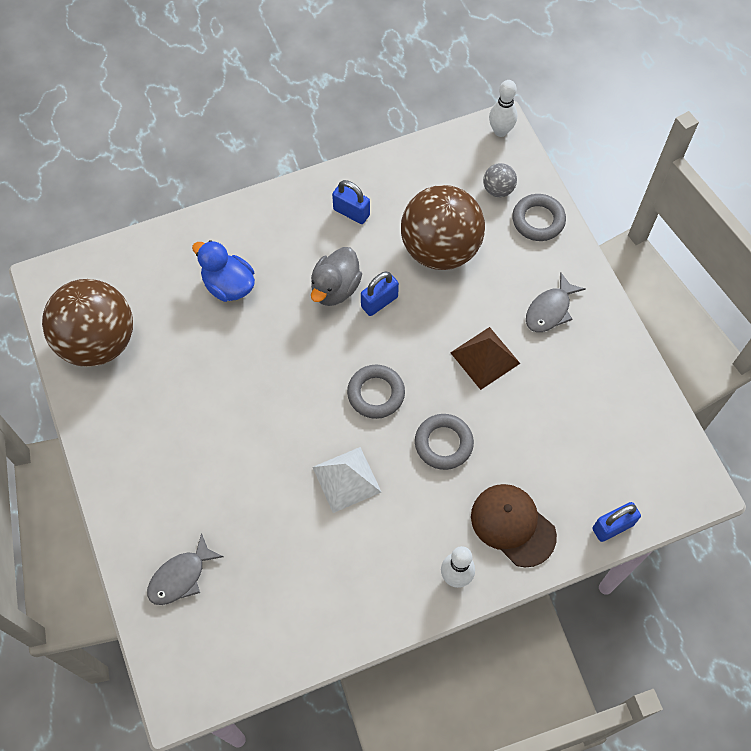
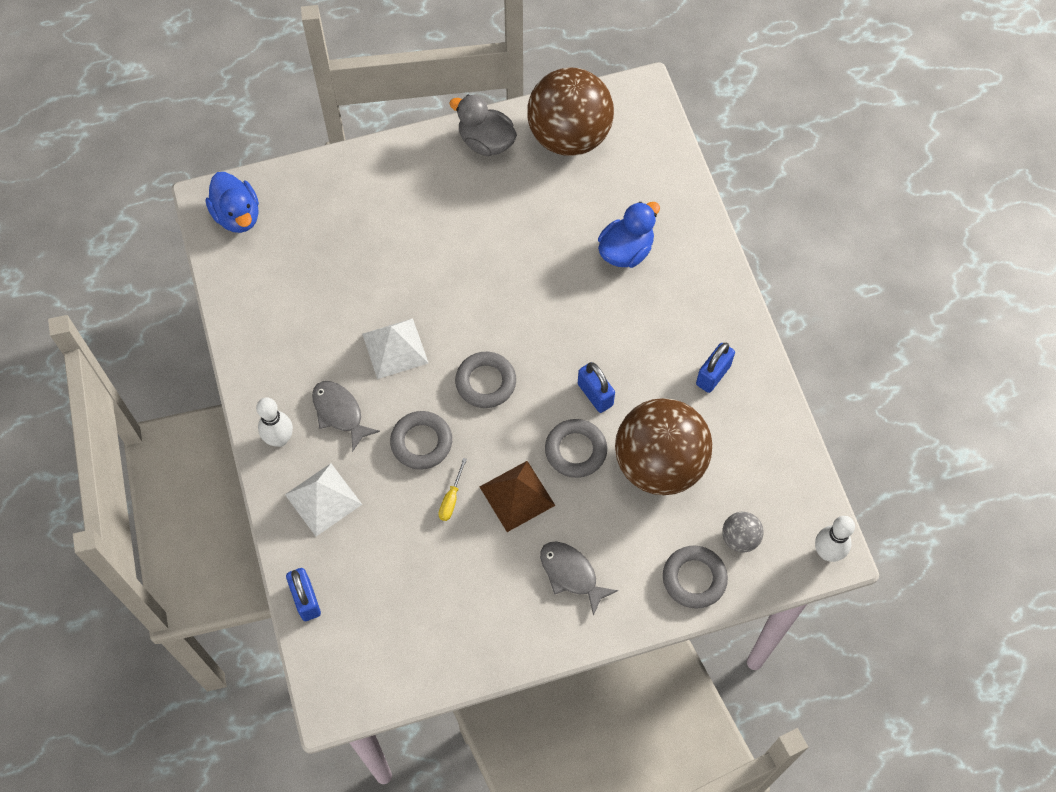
camera: 95 degrees right, 0 degrees up
(181, 577) = (320, 204): grey fish -> grey fish (340, 413)
(196, 665) = (237, 216): none -> blue duck
(335, 288) = (615, 352): grey duck -> grey duck (486, 142)
(435, 314) = (575, 450): none -> grey ring
(496, 412) = (451, 499): none -> yellow screwdriver
(512, 525) = (323, 499): brown cap -> white pyramid

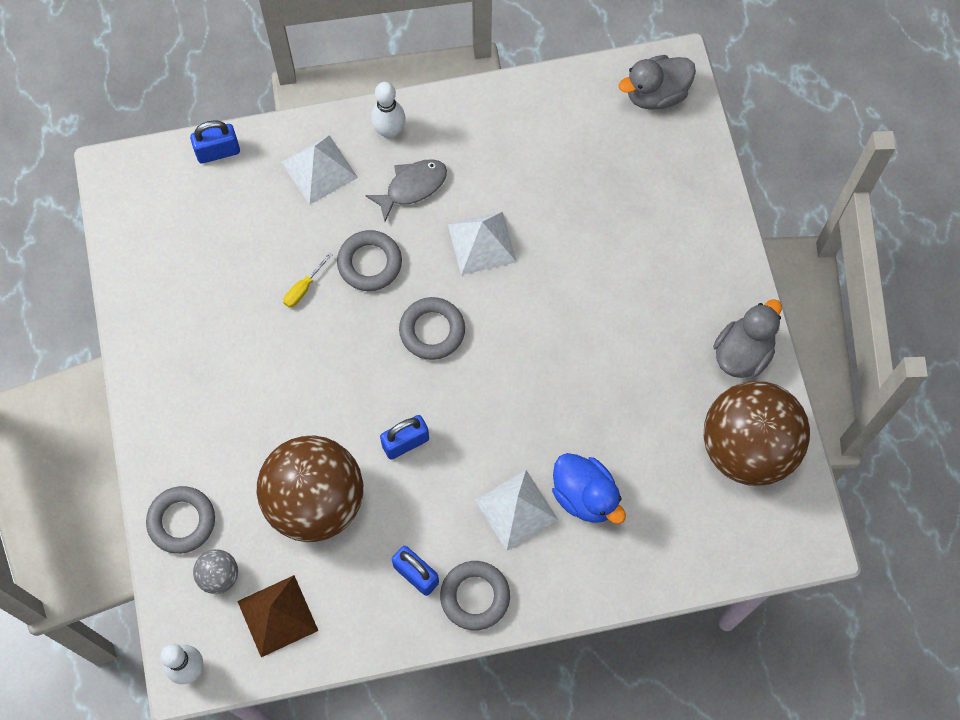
camera: 95 degrees right, 5 degrees up
(237, 216) = (656, 94): blue duck -> grey duck
(451, 499) = (303, 288): yellow screwdriver -> yellow screwdriver turned 75 degrees counterclockwise
(517, 496) = (298, 352): brown pyramid -> brown pyramid (277, 615)
(571, 574) = (205, 398): grey fish -> none
(575, 450) = (342, 415): grey ring -> grey ring (475, 596)
(644, 302) = (516, 509): none -> white pyramid

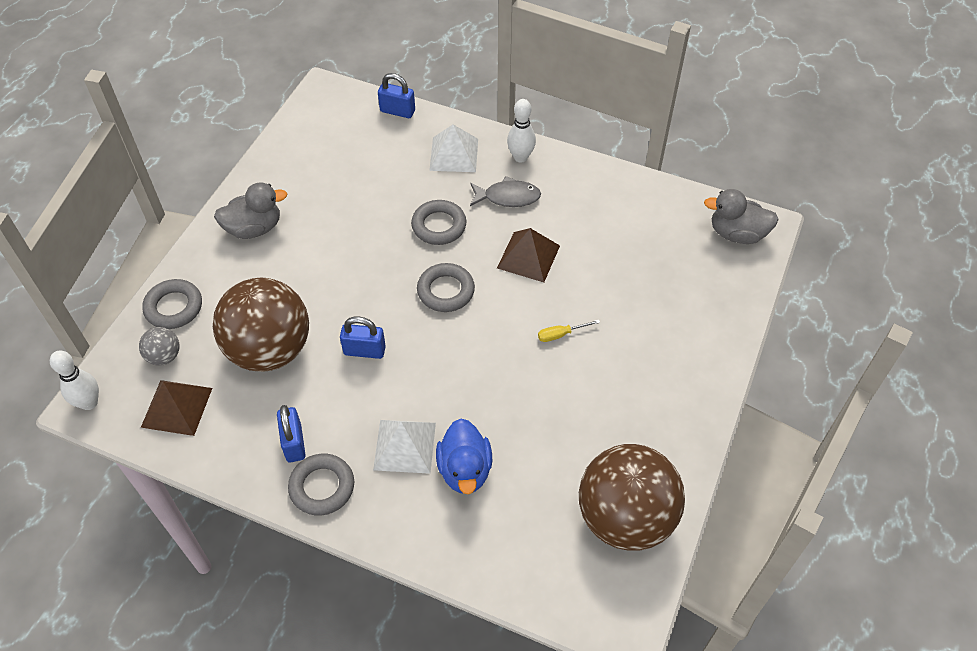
camera: 35 degrees right, 15 degrees down
(303, 288) = (381, 216): yellow screwdriver -> yellow screwdriver (560, 334)
(482, 243) = (528, 257): white pyramid -> brown pyramid
(742, 353) = (674, 445): grey duck -> grey duck (254, 228)

